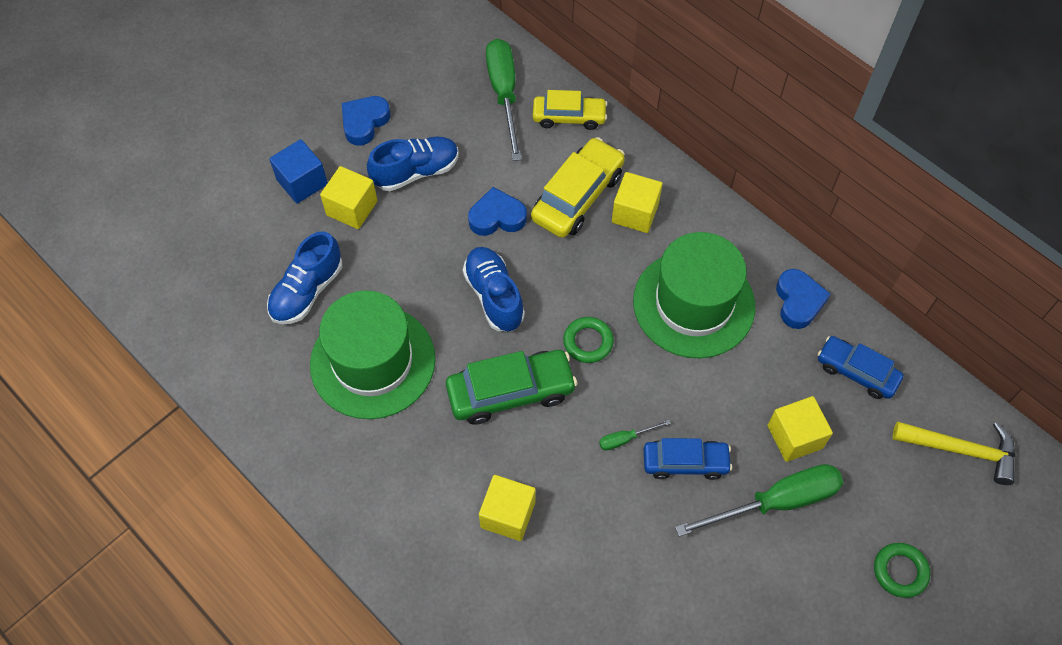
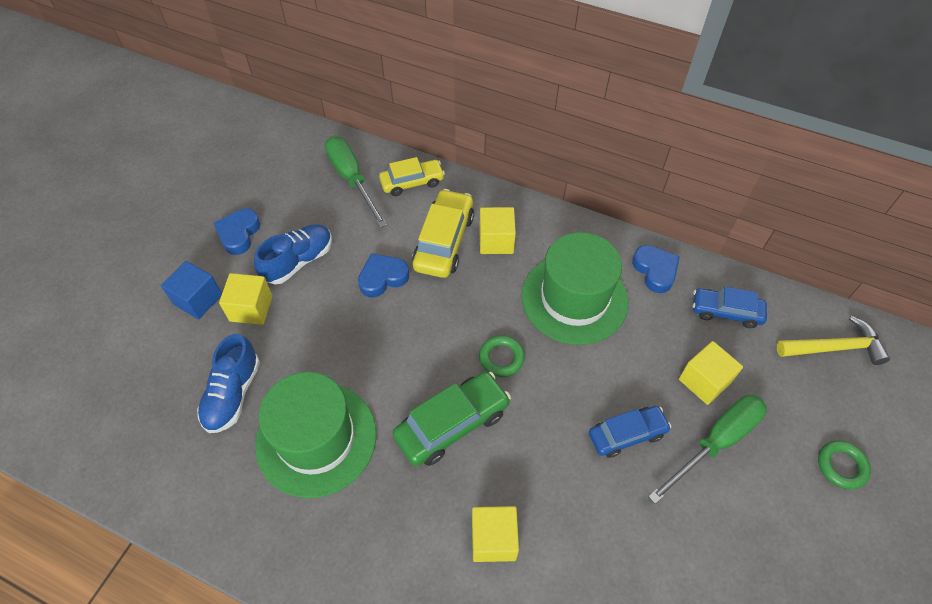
camera: 20 degrees left, 5 degrees down
(494, 296) = (405, 345): blue shoe -> none
(625, 439) = (568, 431): green screwdriver -> none

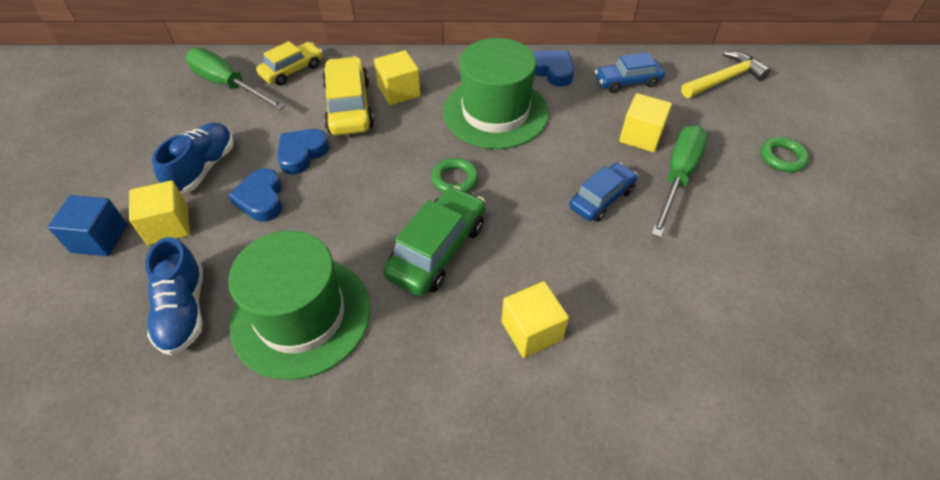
camera: 25 degrees left, 5 degrees down
(239, 234) = (122, 165): blue heart -> blue heart (261, 199)

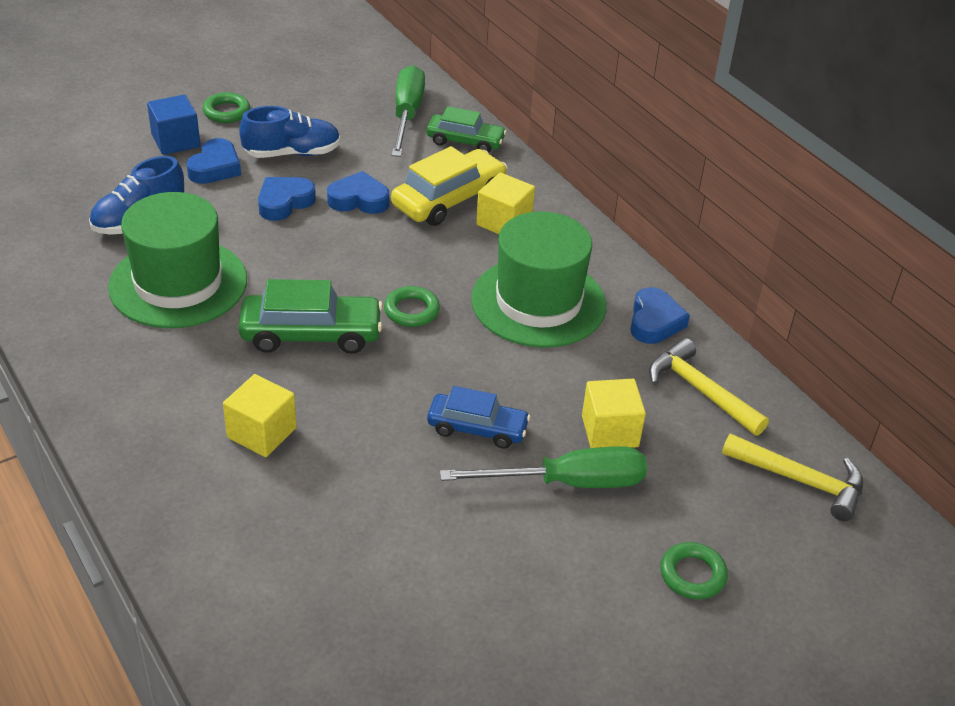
camera: 55 degrees right, 10 degrees down
(99, 186) = (226, 112): none -> green ring
(168, 226) = (215, 167): yellow cube -> blue heart
(292, 70) = (465, 141): yellow car -> green car
(627, 82) = (700, 391): blue car -> yellow hammer

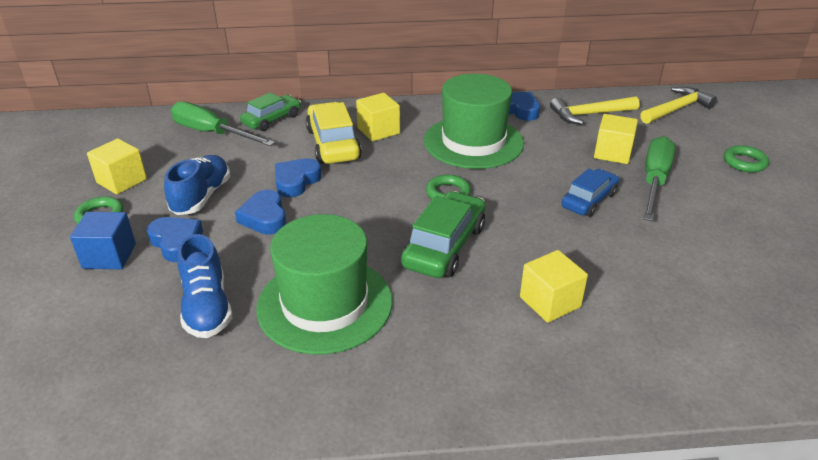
camera: 60 degrees left, 5 degrees down
(286, 99) = (121, 181): none -> yellow cube

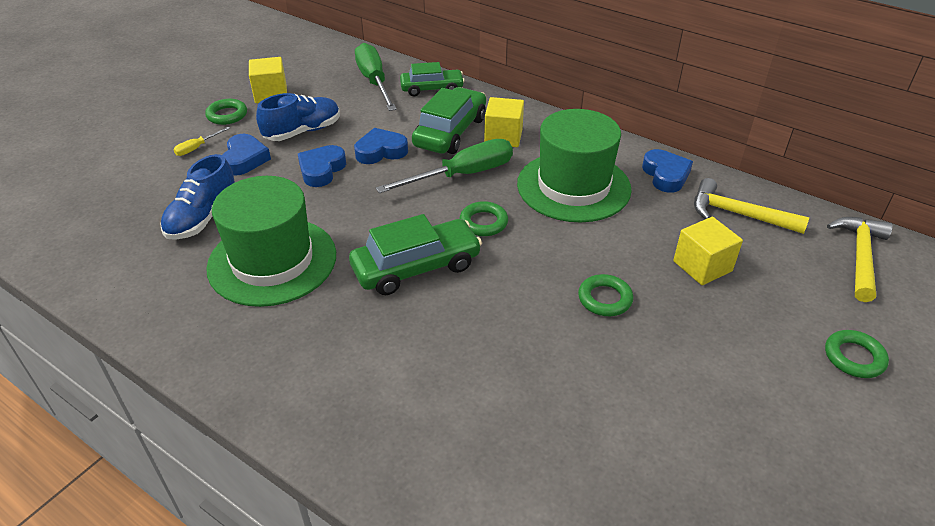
camera: 40 degrees right, 5 degrees up
(109, 256) = (197, 148): blue cube -> yellow screwdriver
(333, 144) = (450, 132): yellow car -> green car
(550, 302) = (432, 366): yellow cube -> none
(589, 200) = (605, 299): blue car -> green ring
(654, 181) = (705, 318): green screwdriver -> green screwdriver (462, 175)
(676, 109) = (859, 256): yellow hammer -> yellow hammer turned 75 degrees counterclockwise

